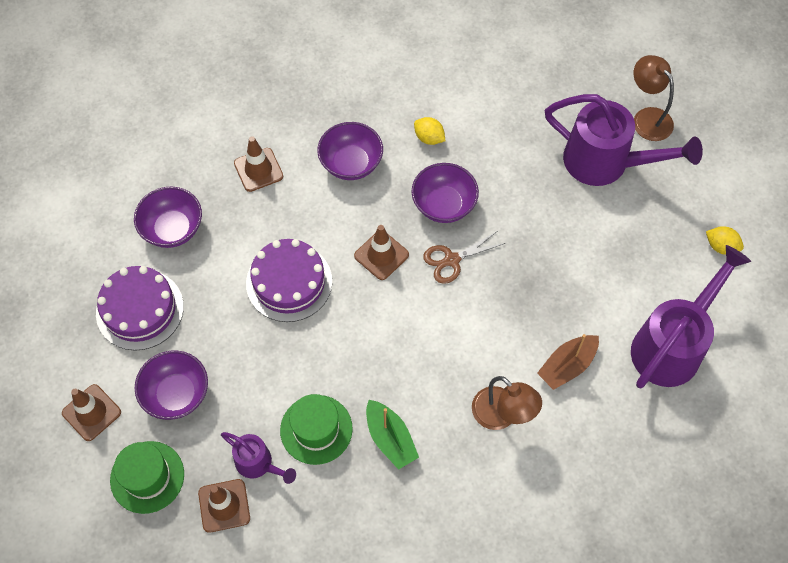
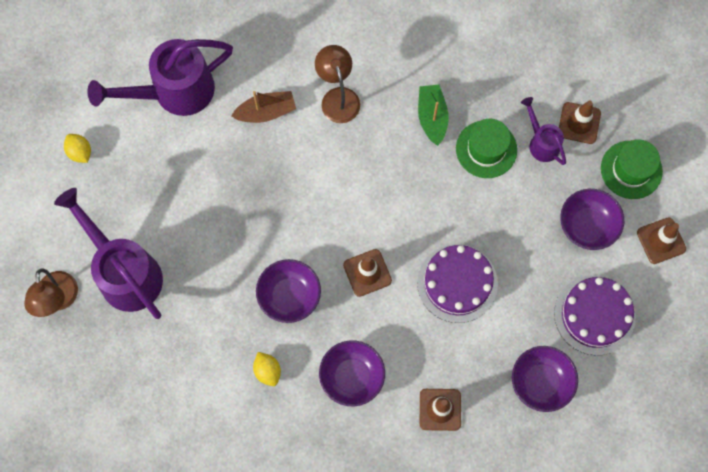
camera: 155 degrees left, 10 degrees up
(452, 260) = (309, 241): brown scissors -> none

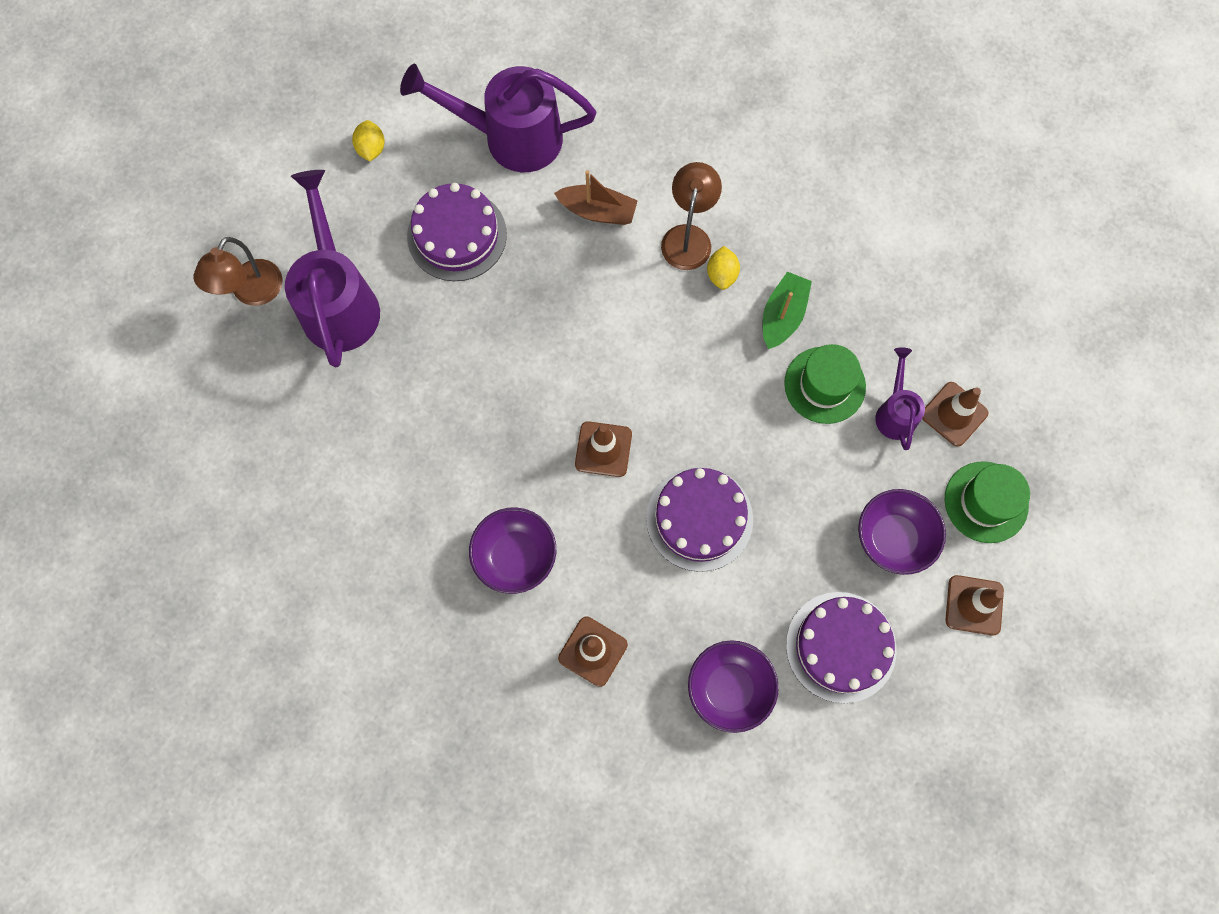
camera: 30 degrees right, 0 degrees up
(178, 181) = (457, 235): none -> purple cake
(267, 371) = (426, 496): yellow lemon -> yellow lemon (722, 275)
(289, 296) = (500, 427): purple bowl -> none

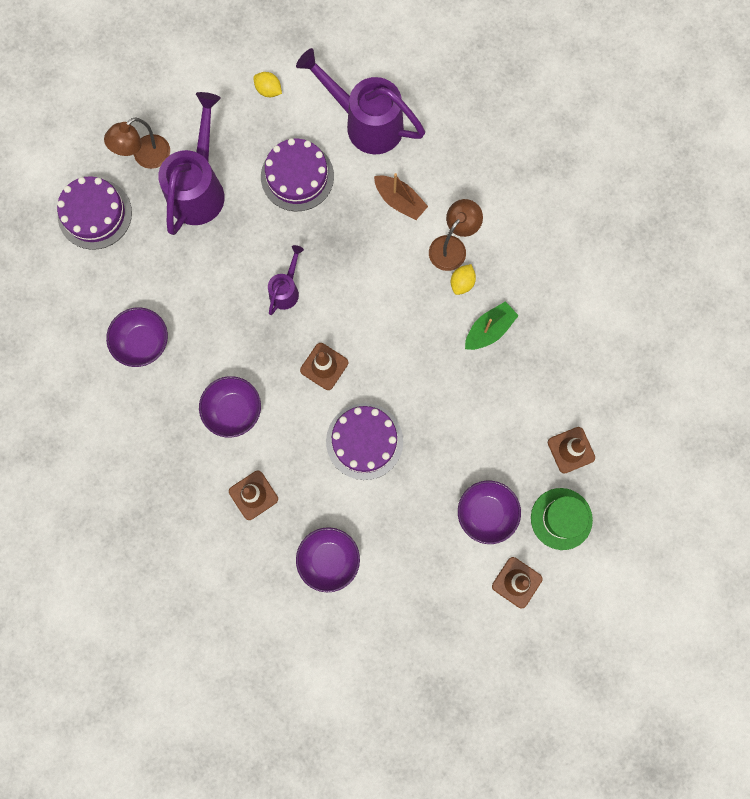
camera: 25 degrees right, 5 degrees up
(356, 523) = (143, 343): none -> purple bowl
(371, 149) = (268, 90): yellow lemon -> yellow lemon turned 75 degrees counterclockwise
(824, 385) = (493, 390): green hat -> none
(841, 647) = (414, 567): purple cake -> purple cake (95, 214)
(895, 413) = (531, 431): purple watering can -> purple watering can (286, 290)

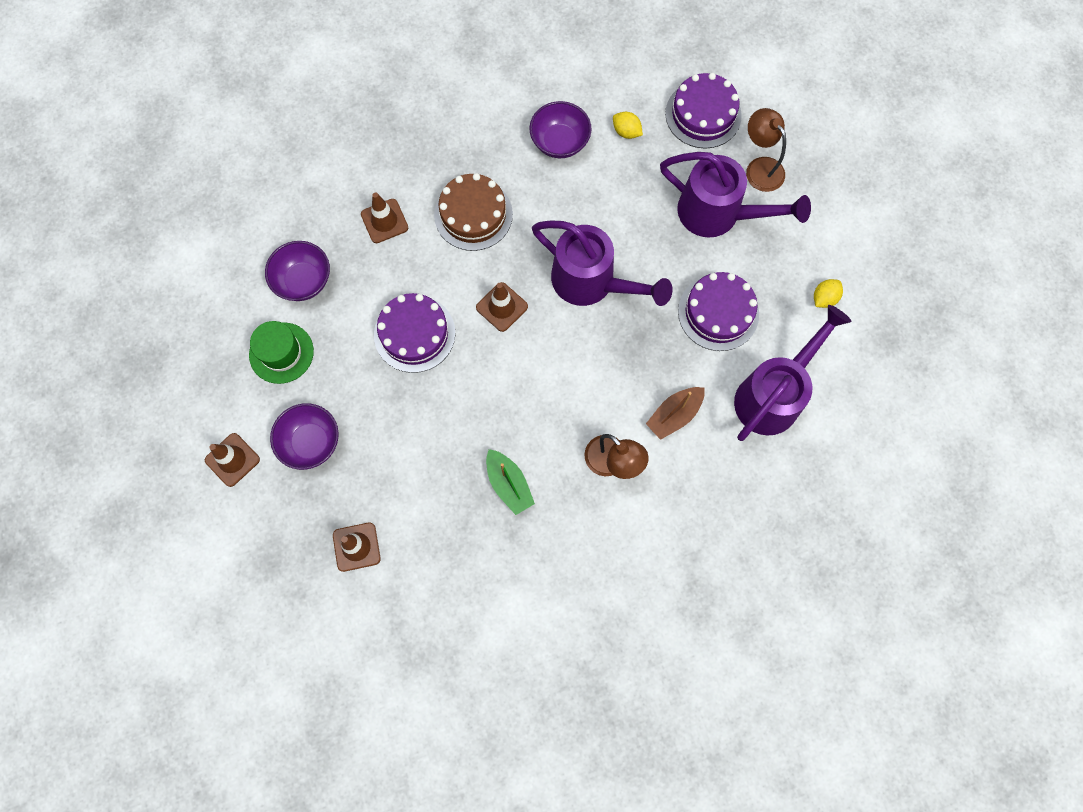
camera: 100 degrees right, 5 degrees down
(233, 411) = (473, 214): purple bowl -> brown cake
(286, 290) = (591, 282): purple watering can -> purple watering can, size x1.96
(462, 283) = (568, 465): yellow lemon -> yellow lemon (626, 132)
(561, 518) = (285, 520): green hat -> green hat (281, 353)

